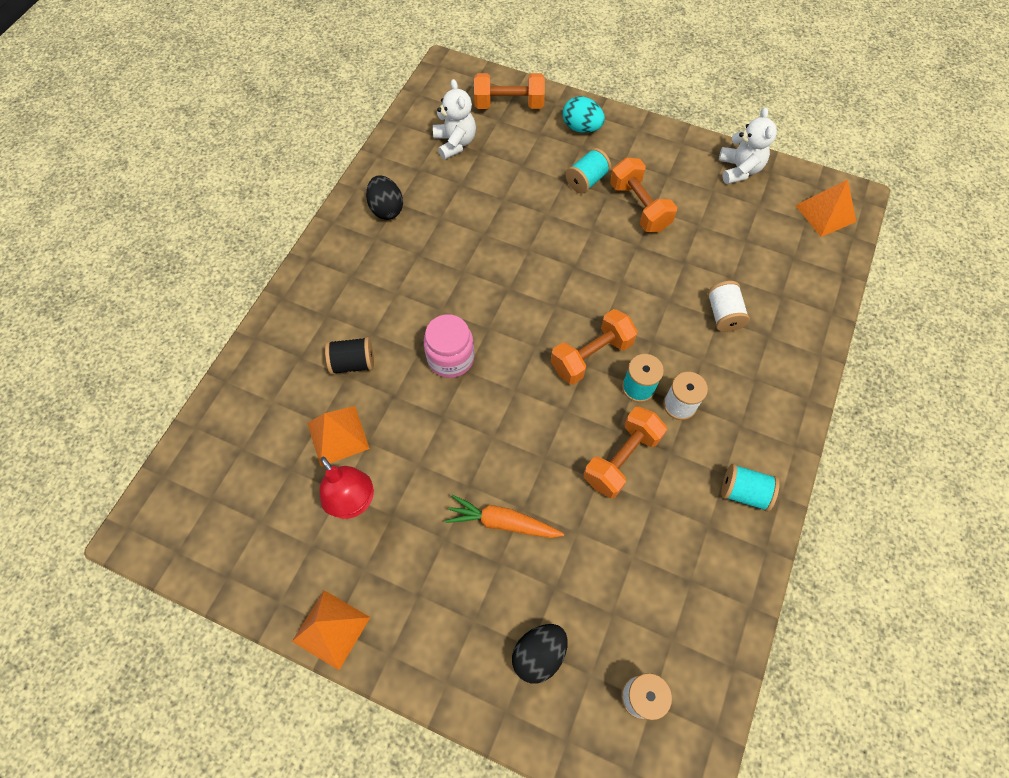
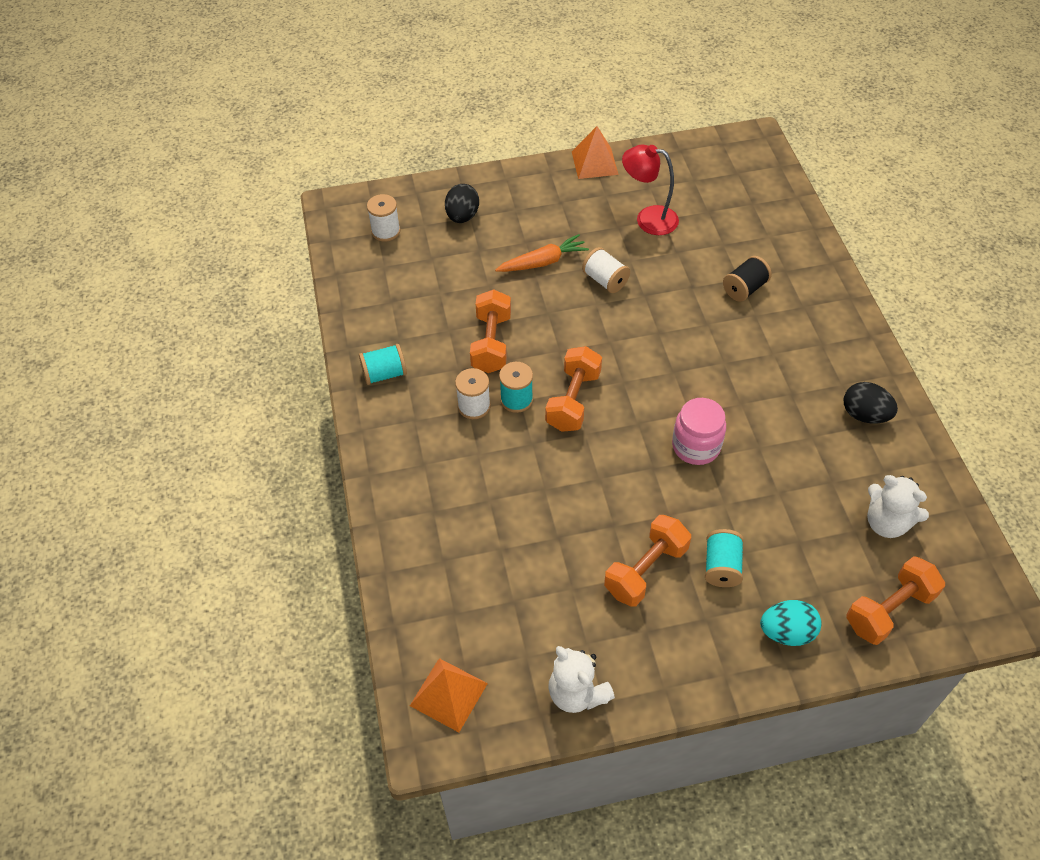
camera: 145 degrees right, 10 degrees down
(338, 435) = (701, 244): orange pyramid -> none
(451, 358) = (678, 333): pink jar -> pink jar (696, 446)
(639, 207) = (645, 570): orange dumbbell -> orange dumbbell turned 75 degrees counterclockwise
(723, 314) = (487, 506): white spool -> white spool (605, 280)

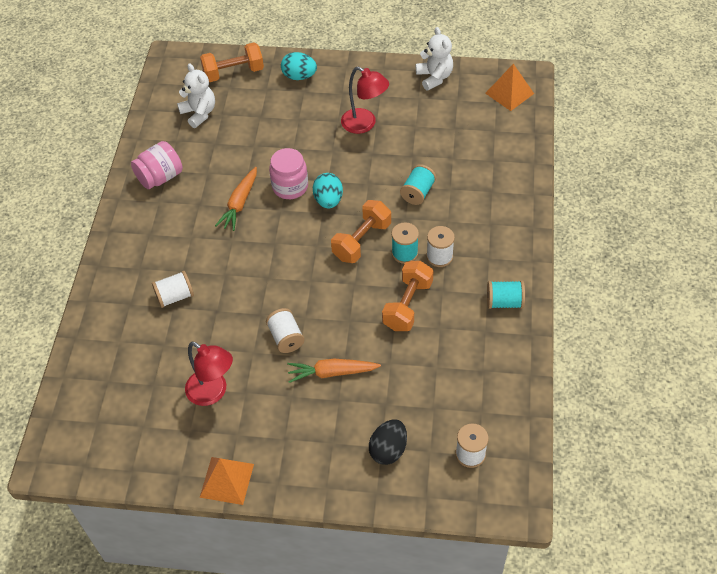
camera: 160 degrees left, 0 degrees up
(638, 441) = (328, 200): none -> turquoise egg
(645, 570) = (364, 124): orange dumbbell -> red lamp
(721, 566) = (316, 115): turquoise spool -> turquoise spool (418, 192)
(744, 288) = (175, 296): black spool -> white spool
(744, 407) = (239, 203): none -> orange carrot
(864, 415) = (160, 177): black egg -> pink jar

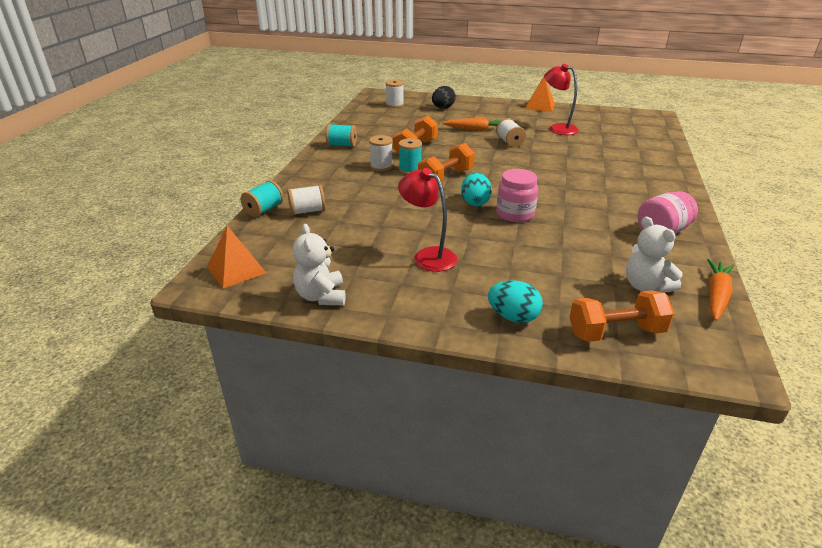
camera: 175 degrees left, 20 degrees down
(175, 296) = (604, 163): white spool -> white spool (307, 211)
(239, 203) = (565, 207): orange carrot -> orange carrot (716, 295)
(418, 192) = (385, 201): turquoise spool -> turquoise spool (264, 210)

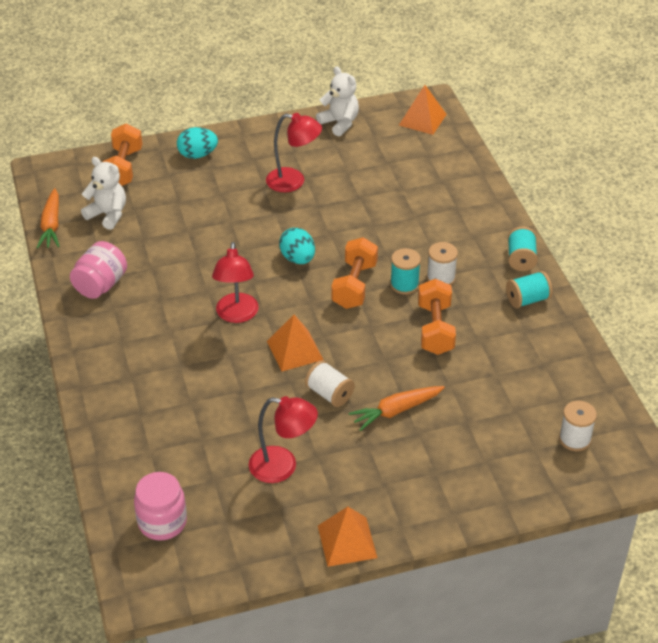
camera: 150 degrees right, 10 degrees up
(264, 210) = (479, 176): turquoise spool -> turquoise spool (521, 259)
(307, 211) = (440, 189): white spool -> none
(443, 108) = (494, 461): black egg -> none
(515, 214) = (249, 257): pink jar -> pink jar (162, 522)
(517, 162) = (294, 350): none -> orange pyramid
(548, 186) = (236, 315): none -> red lamp
(616, 332) = (123, 168): orange dumbbell -> orange dumbbell turned 45 degrees counterclockwise

